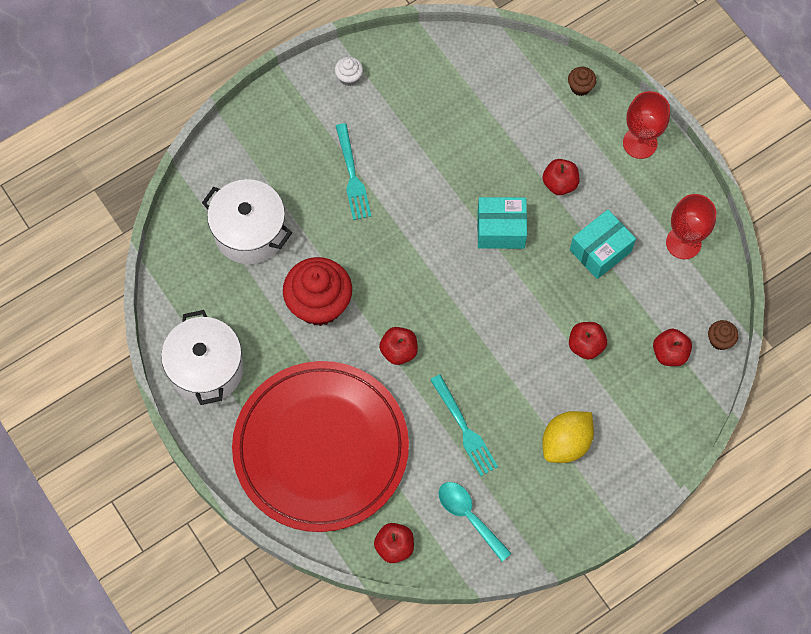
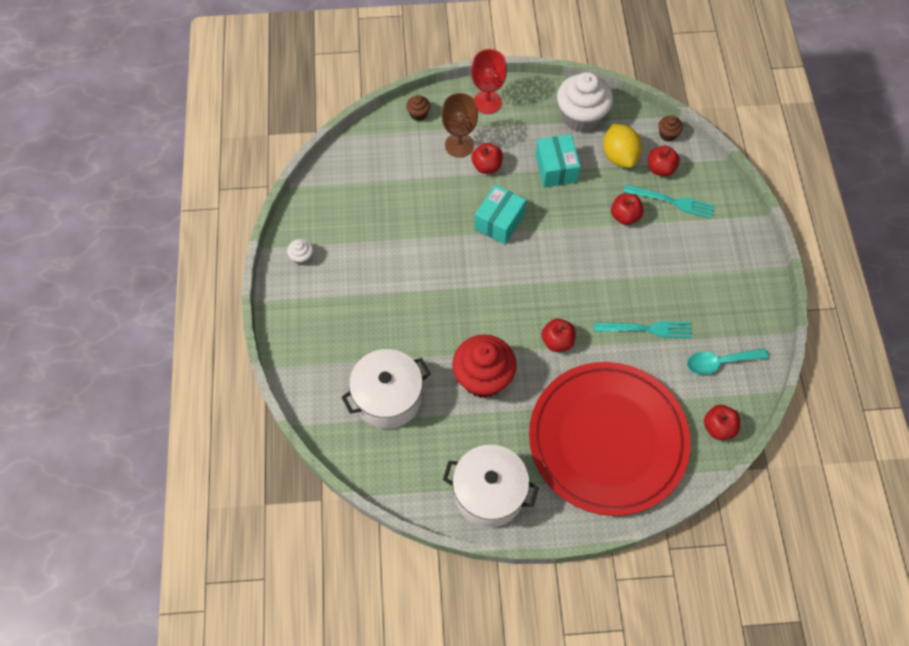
camera: 60 degrees left, 5 degrees down
(352, 176) = (388, 298): turquoise fork -> turquoise fork (672, 201)
(566, 443) = (694, 268): yellow lemon -> yellow lemon (619, 156)
(568, 145) = (459, 145): none -> brown goblet
(683, 243) = (581, 117): red goblet -> white cupcake

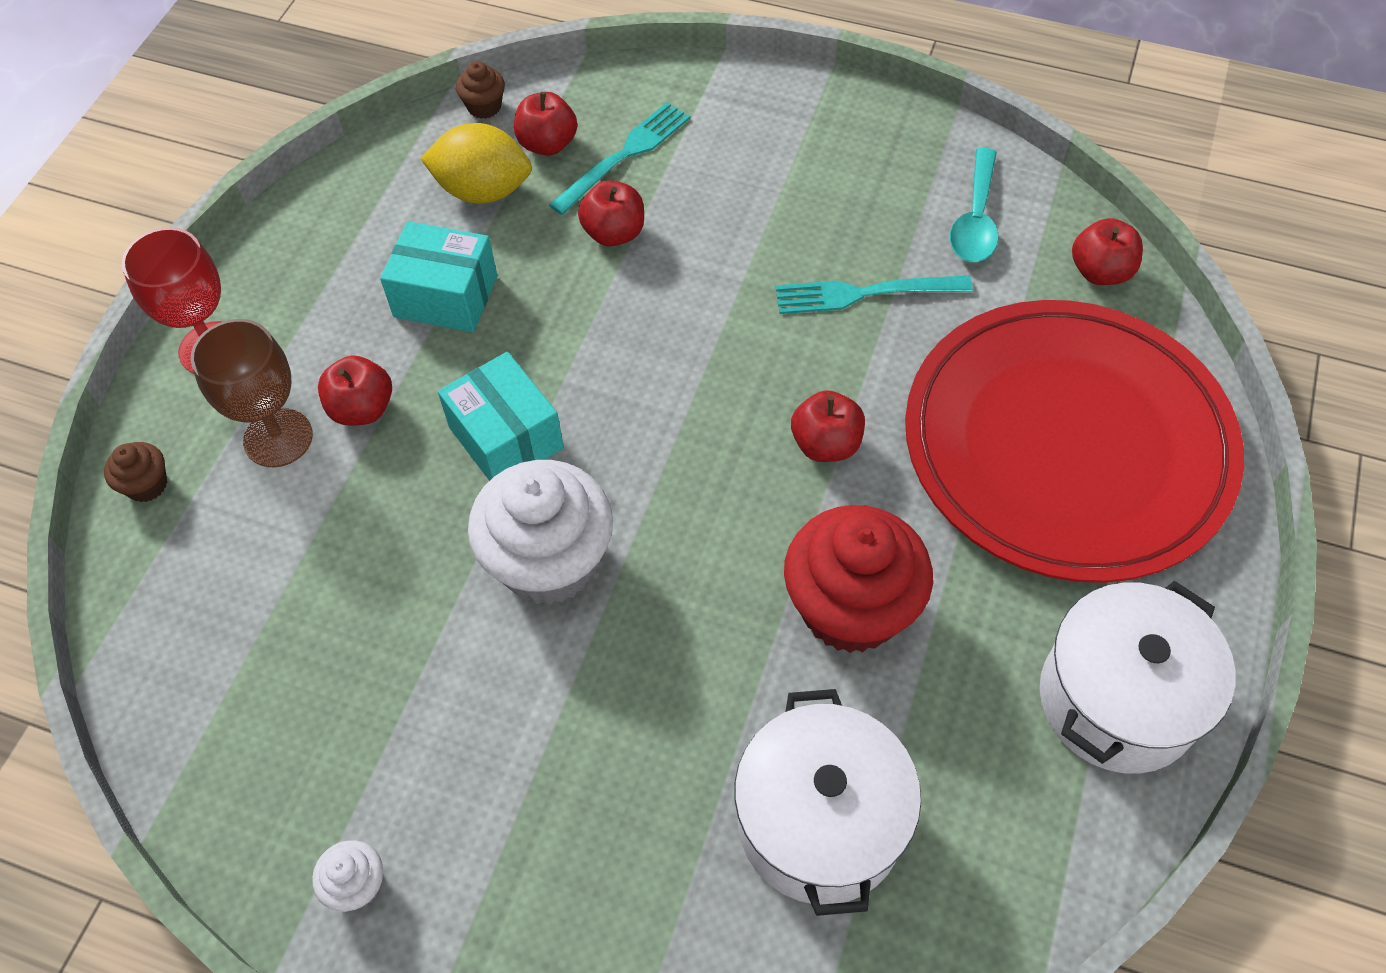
camera: 65 degrees left, 5 degrees down
(581, 117) = (359, 213): white cupcake -> white cupcake (549, 561)
(647, 329) = (864, 294): turquoise fork -> turquoise fork turned 120 degrees counterclockwise

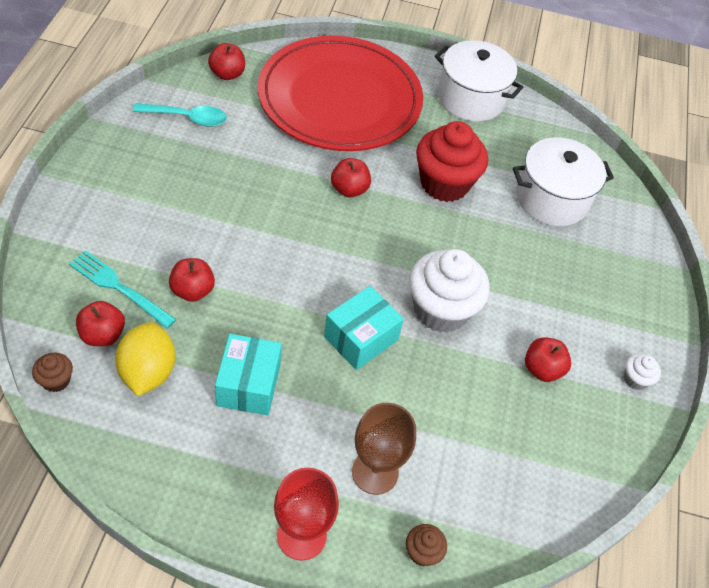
camera: 105 degrees left, 5 degrees down
(362, 409) = (346, 423): red apple -> red apple (542, 369)
(864, 294) = (244, 169): turquoise fork -> none

